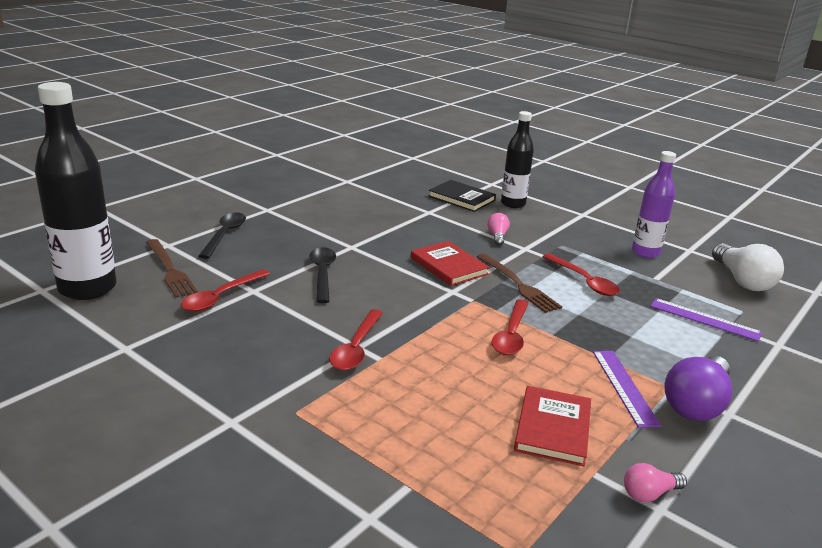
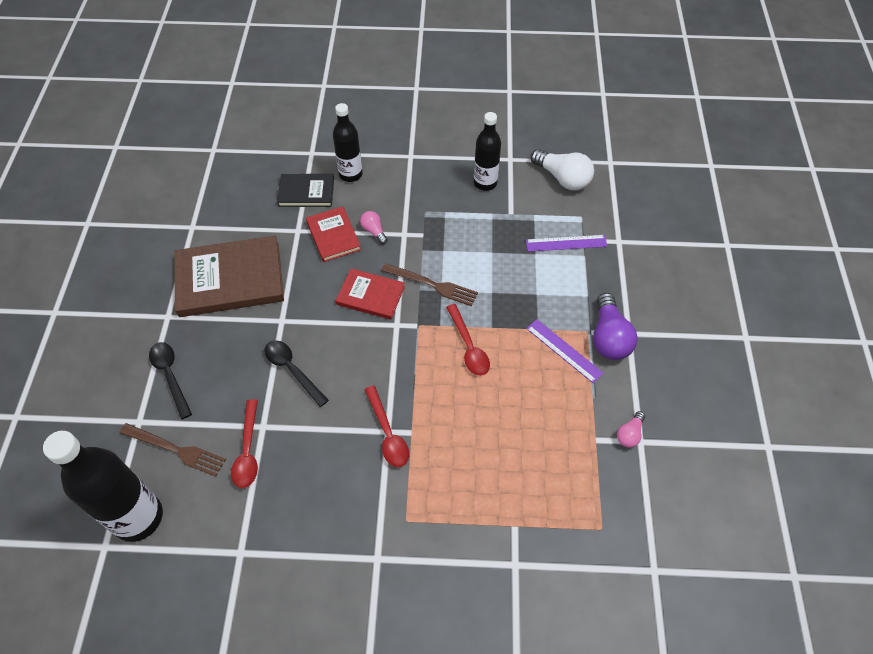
camera: 35 degrees left, 30 degrees up
(340, 212) = (230, 279): none -> brown book
(553, 428) = (552, 419): red book -> red book (333, 236)
(584, 281) = (470, 250): red spoon -> none
(645, 252) = (485, 183): purple bottle -> black bottle

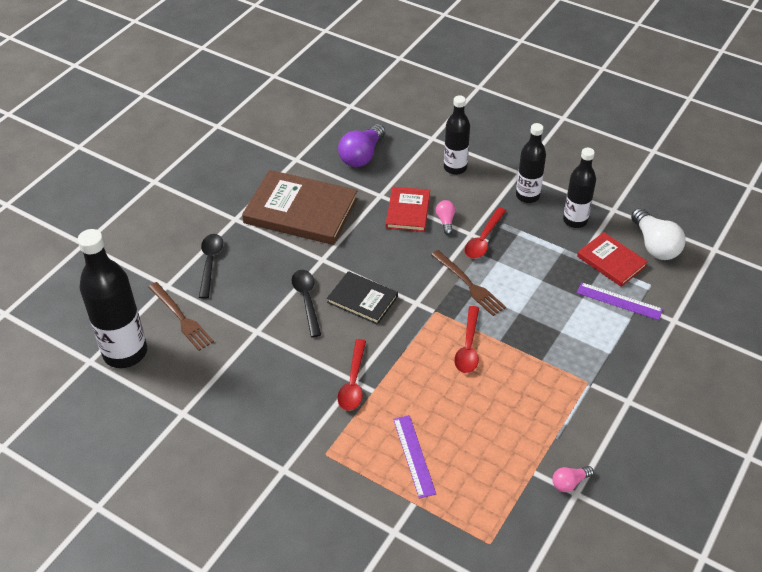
camera: 30 degrees right, 10 degrees down
(248, 451) = (234, 344): red spoon -> red spoon (483, 239)
(306, 192) = (407, 168): black book -> black book (362, 299)
(370, 295) = (409, 271): red book -> red book (611, 261)
(431, 176) = (527, 196): none -> black bottle
(564, 350) = (554, 388): purple ruler -> purple ruler (414, 456)
(609, 337) = (606, 396): purple light bulb -> purple light bulb (362, 156)

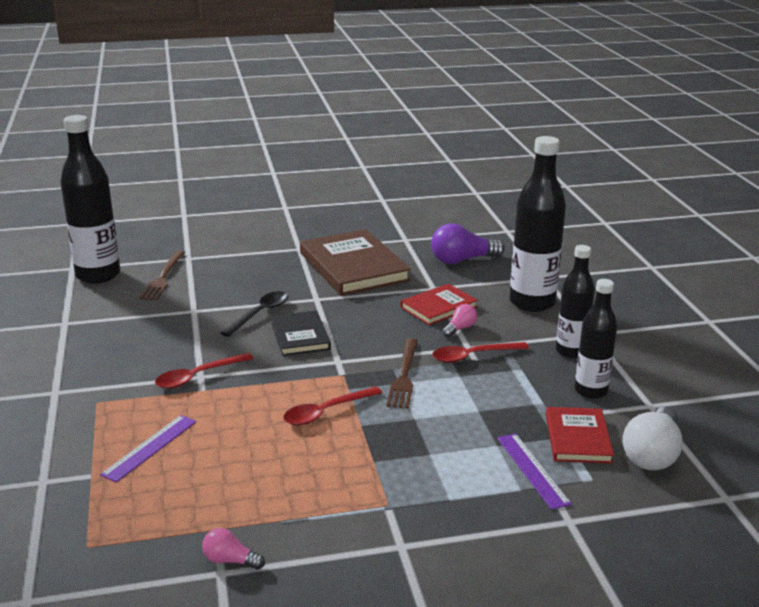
camera: 45 degrees right, 20 degrees down
(210, 263) = (237, 261): black spoon -> none
(455, 168) = (532, 302): black bottle -> black bottle, size x1.63

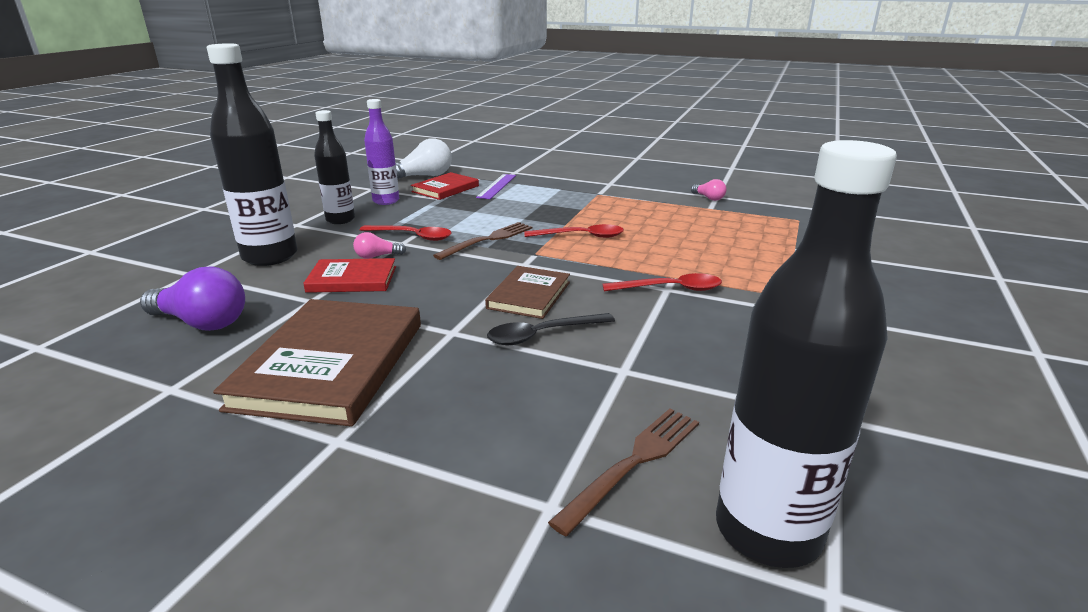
camera: 145 degrees left, 0 degrees up
(150, 447) = (741, 252): purple ruler -> none
(300, 336) = (529, 295): black book -> brown book
(590, 391) = (386, 201): black bottle -> purple bottle

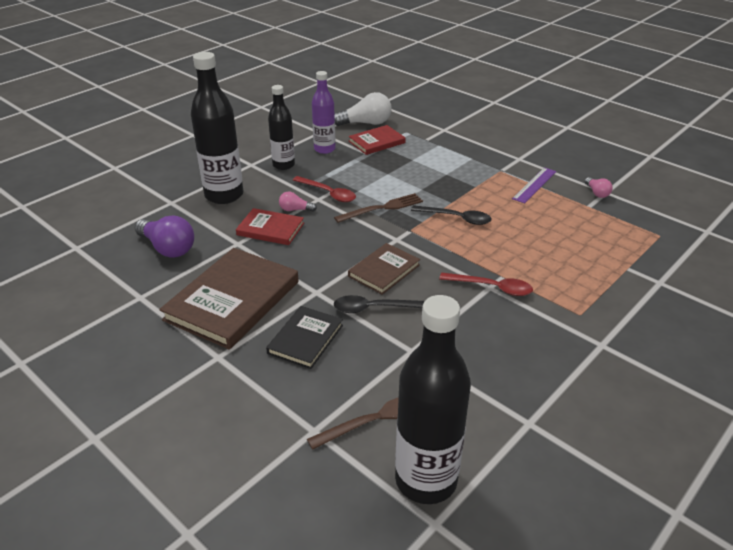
camera: 20 degrees right, 10 degrees up
(467, 388) = (305, 339): none -> black book
(497, 186) = (420, 146): purple ruler -> purple ruler (534, 185)
(581, 236) = (456, 218): red spoon -> black spoon

